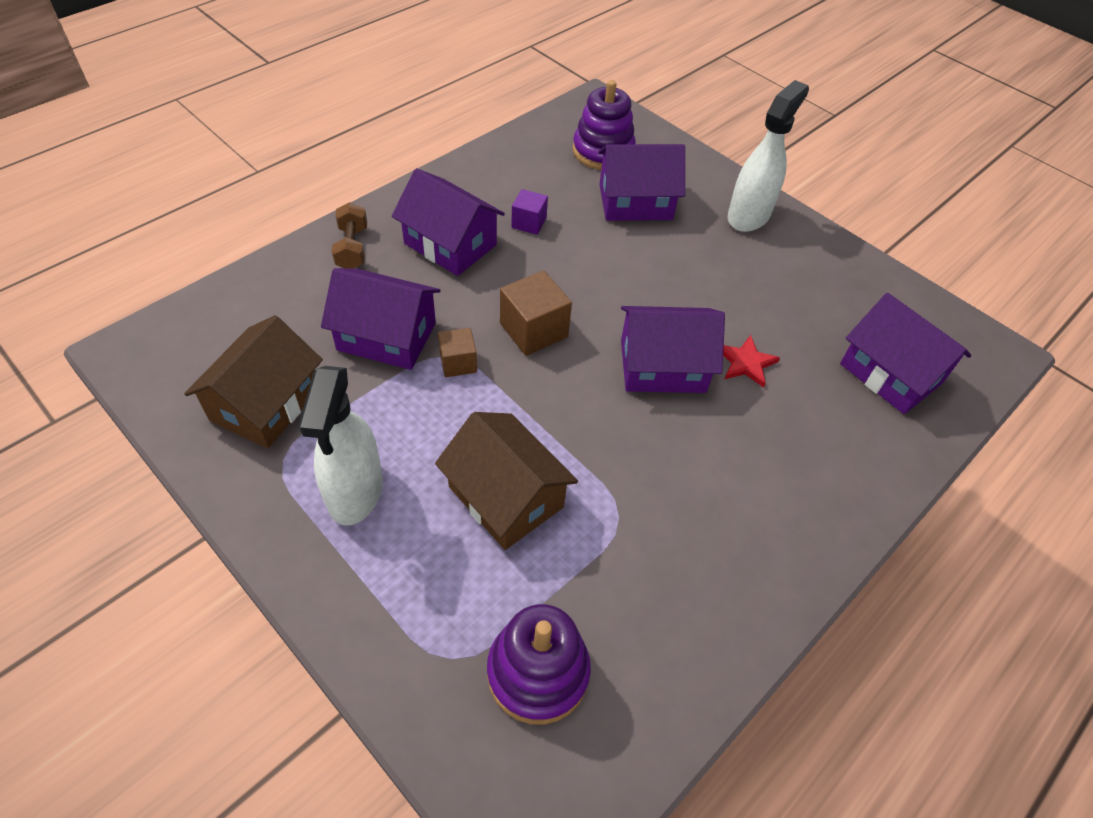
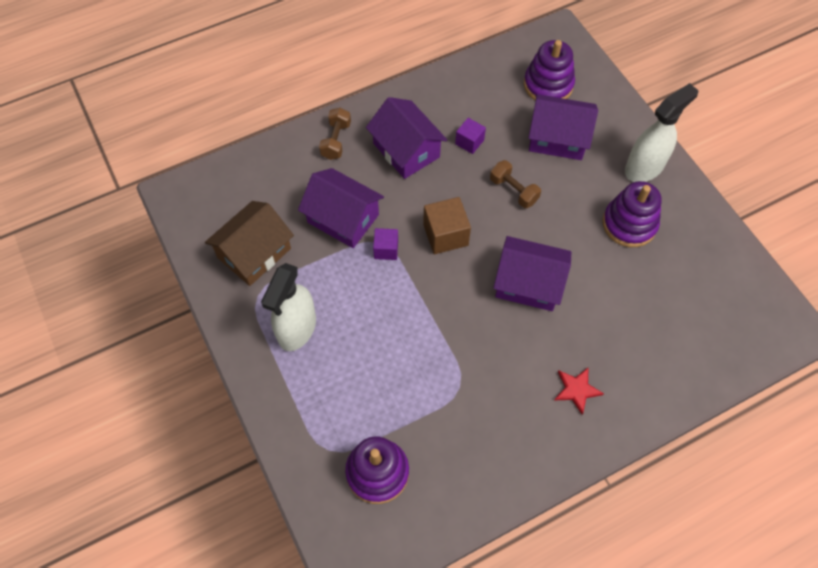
camera: 20 degrees right, 10 degrees up
(458, 363) = (386, 249): brown cube -> purple cube
(506, 497) = (390, 355): brown house -> none
(603, 265) = (513, 190): none -> brown dumbbell
(746, 363) = (591, 294): red star -> red star (576, 390)
(758, 276) = (629, 224): none -> purple stacking toy
(890, 373) = (698, 326): purple house -> none

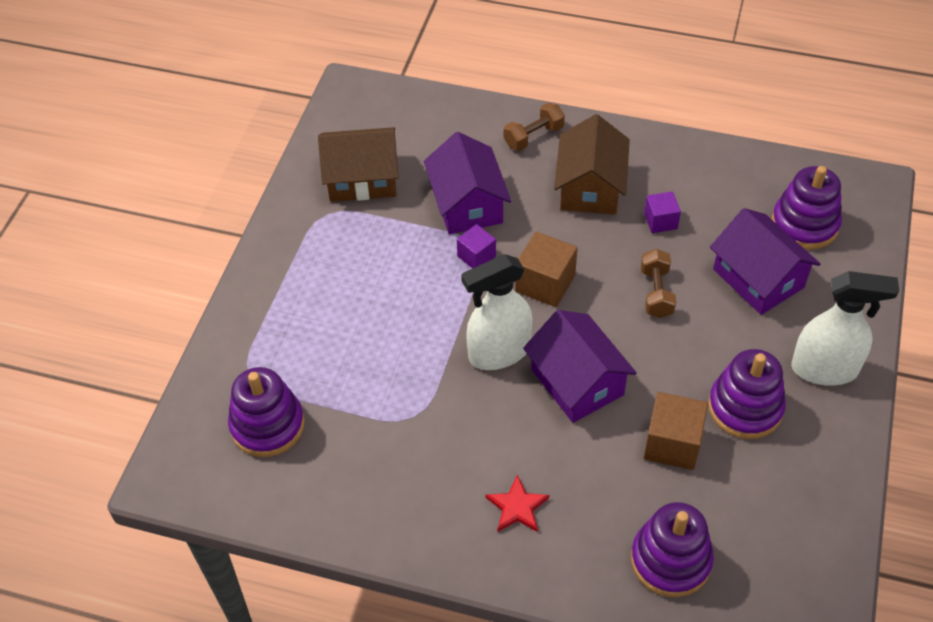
camera: 45 degrees right, 10 degrees down
(297, 329) = (330, 263): white spray bottle -> white spray bottle (499, 352)
(406, 150) = (590, 187): purple house -> brown house
(615, 278) = (672, 443): none -> brown cube
(683, 348) = (670, 560): none -> purple stacking toy

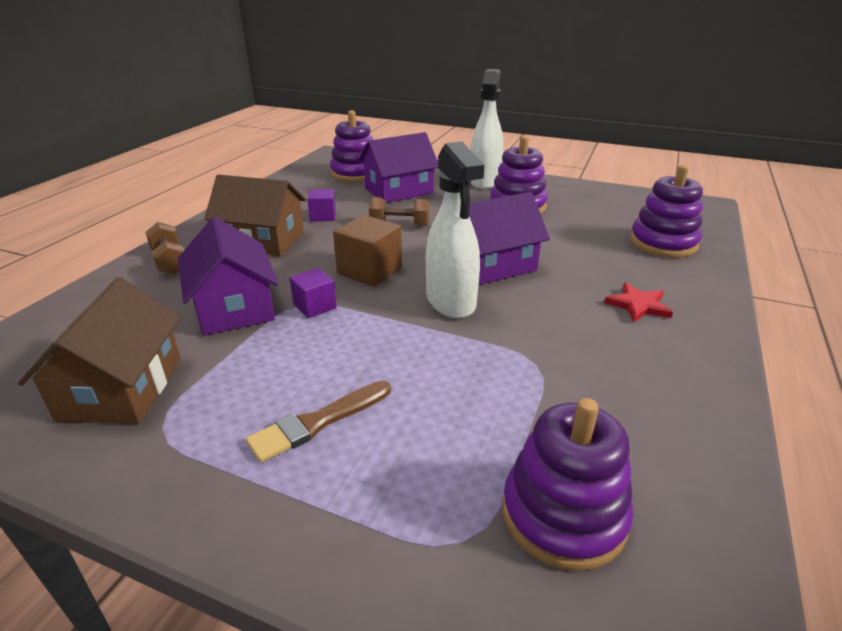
camera: 85 degrees left, 20 degrees down
(337, 290) = (318, 422): none -> brown brush
(467, 204) = (234, 307): purple house -> purple house turned 75 degrees clockwise
(672, 443) = (553, 232): brown cube -> none

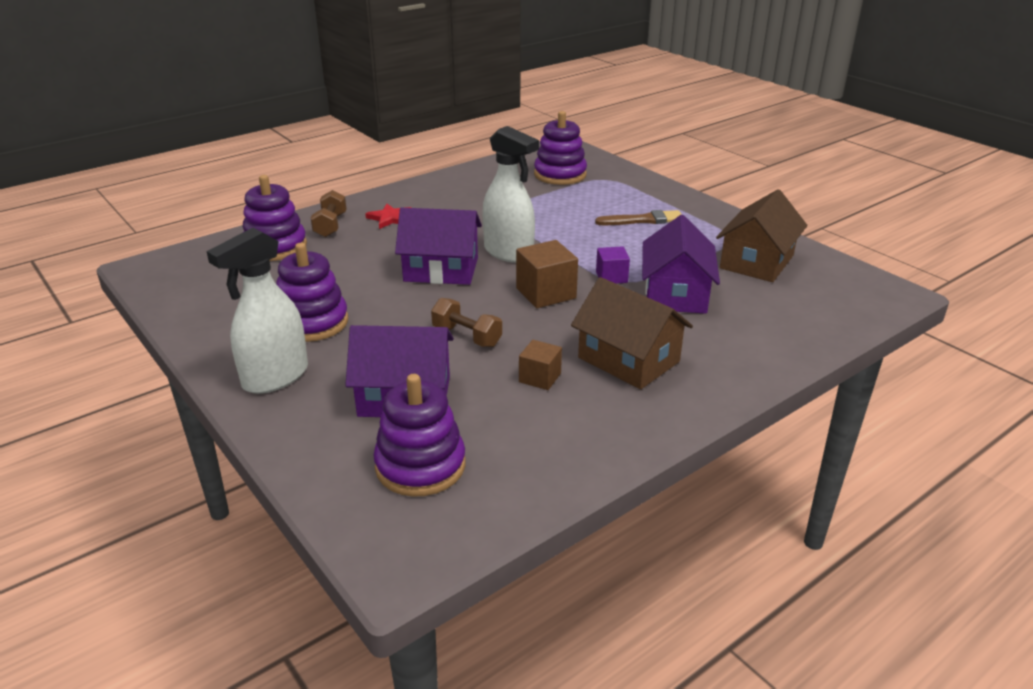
camera: 150 degrees left, 0 degrees up
(170, 262) = (733, 359): brown dumbbell -> brown dumbbell (330, 225)
(323, 216) = (540, 378): purple cube -> brown cube
(451, 302) = (509, 253): white spray bottle -> white spray bottle turned 120 degrees clockwise

